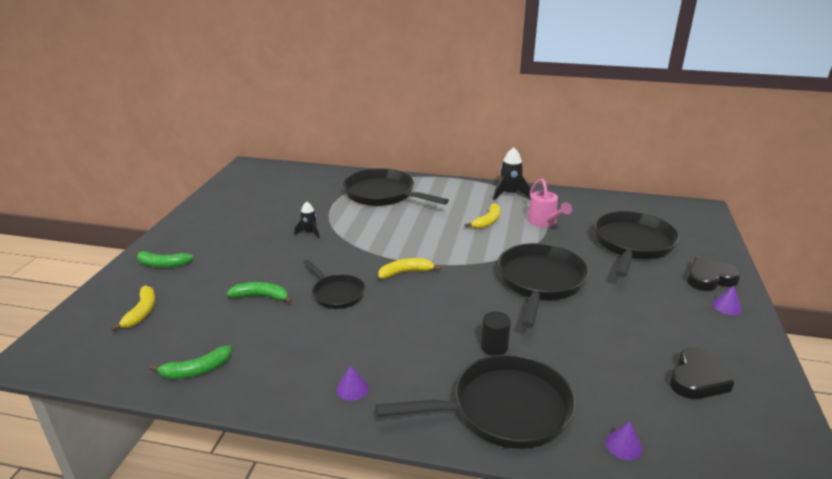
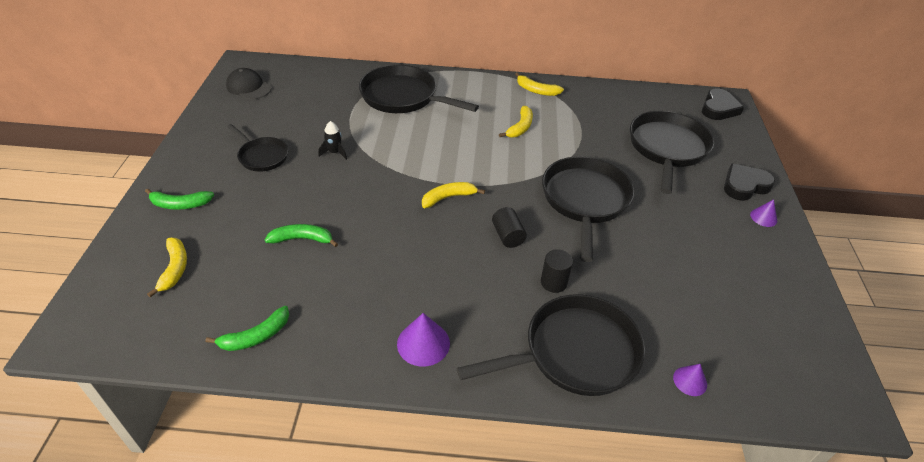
camera: 10 degrees left, 15 degrees up
(248, 182) = (249, 87): none -> black cap
(336, 293) = (381, 229): black pan -> black pan (262, 156)
(352, 388) = (423, 343): purple cone -> purple cone, size x1.64
(456, 306) = (508, 236): none -> black cylinder
(509, 194) = (536, 90): black rocket -> yellow banana
(544, 222) = (577, 125): pink watering can -> none
(697, 379) = (745, 302): black heart -> black heart (718, 108)

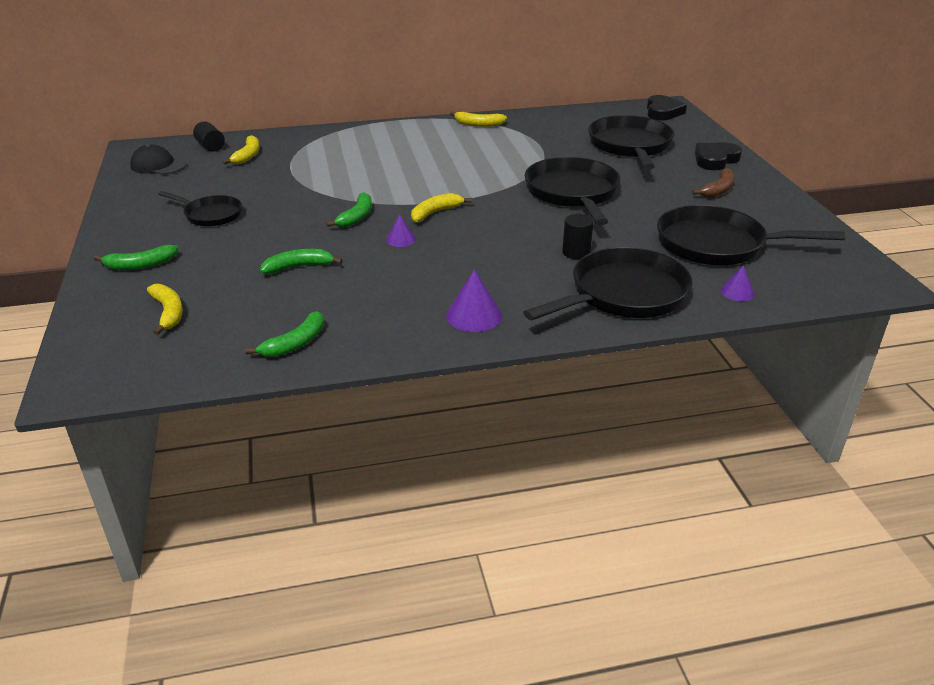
camera: 15 degrees left, 10 degrees down
(334, 152) = (291, 200): black rocket -> none
(378, 187) = (356, 217): none -> green banana
(403, 97) = (340, 148): black pan -> black pan (717, 244)
(508, 236) = (512, 229): black cylinder -> black cylinder (210, 146)
(520, 127) = (478, 153): yellow banana -> yellow banana (247, 156)
(730, 229) = (718, 190): none -> brown banana
(763, 217) = (743, 178): purple cone -> purple cone (400, 239)

